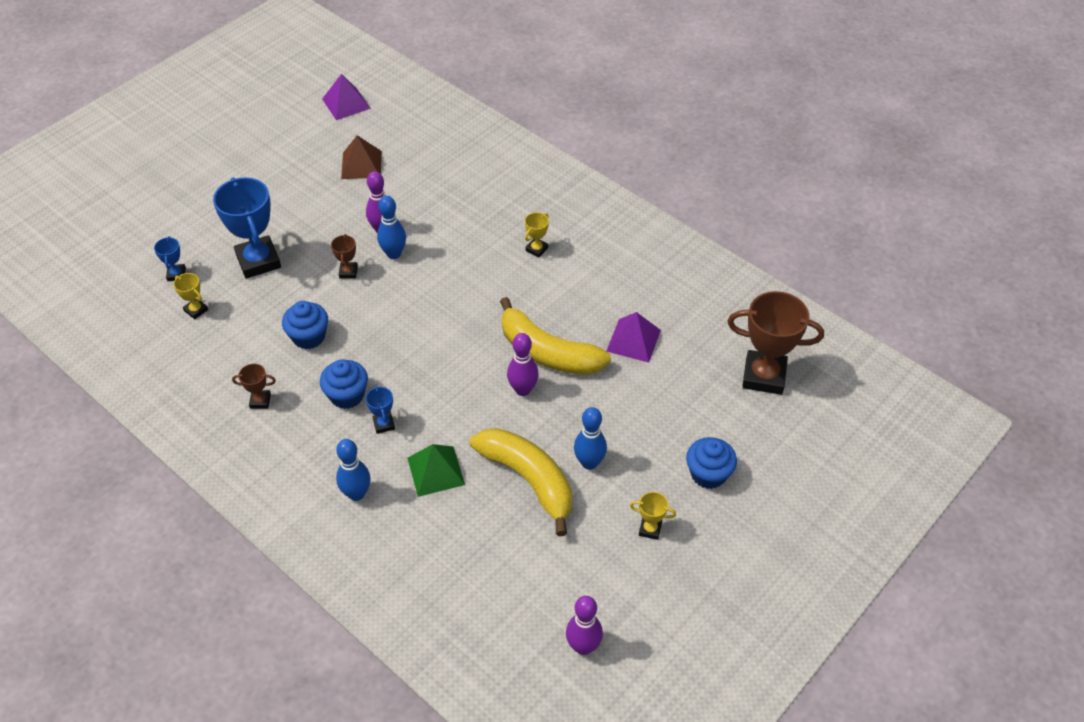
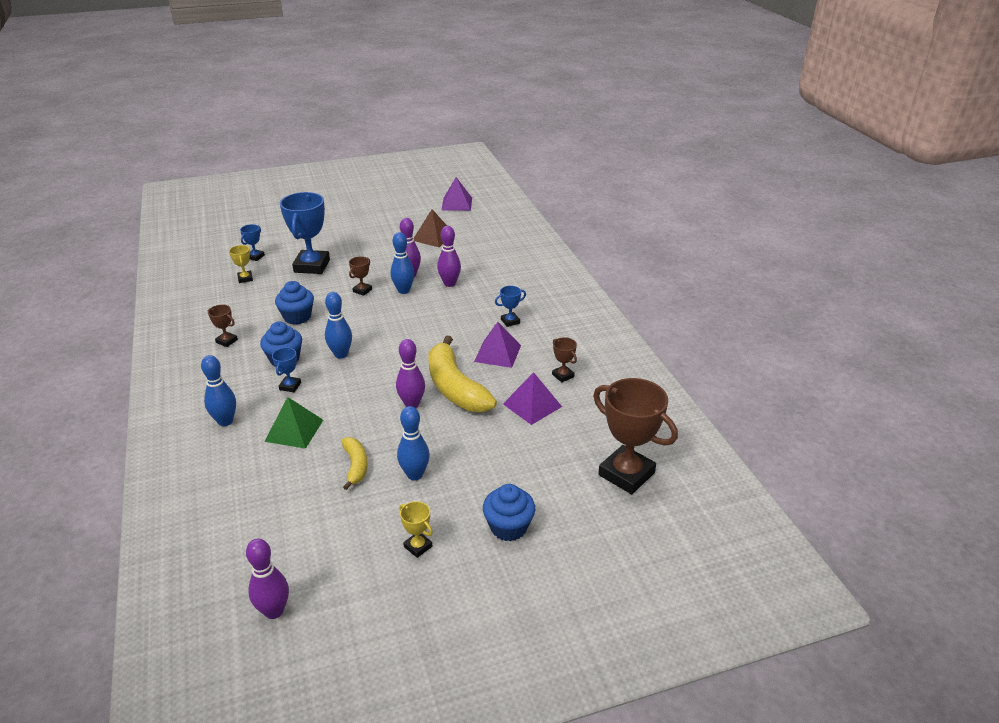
camera: 30 degrees right, 15 degrees down
(400, 363) = (341, 354): none -> blue bowling pin
(435, 224) = (449, 283): none -> purple bowling pin
(529, 480) = (355, 466): yellow banana -> yellow banana, size x0.52
(536, 249) = (510, 321): yellow trophy -> blue trophy
(555, 294) = (497, 353): none -> purple pyramid
(636, 294) = (563, 375): none -> brown trophy

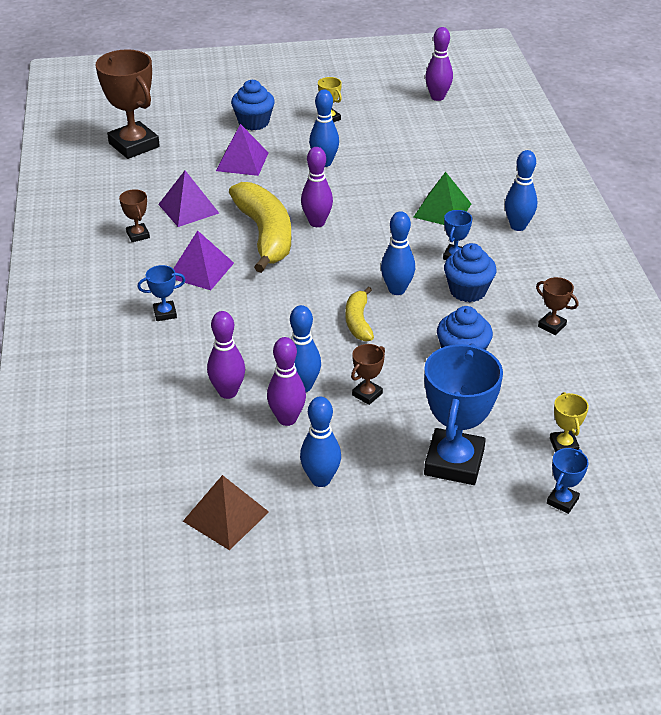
camera: 170 degrees left, 5 degrees up
(355, 466) = (378, 174): yellow banana -> yellow banana (358, 321)
(386, 253) = (320, 479): none -> blue bowling pin
(457, 204) = (144, 633): purple pyramid -> purple pyramid (242, 161)

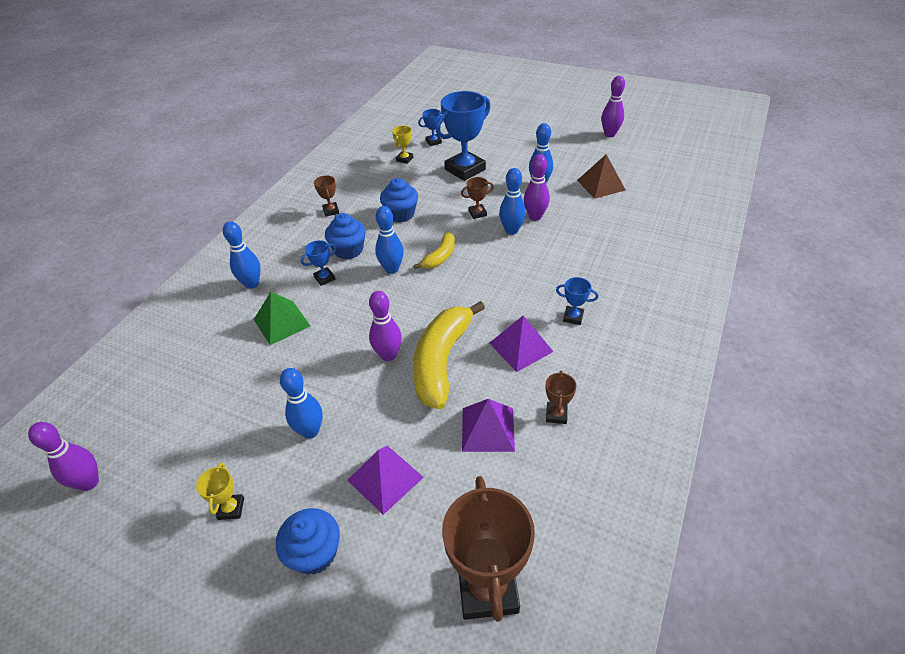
camera: 145 degrees left, 5 degrees up
(228, 392) = (561, 243): purple bowling pin -> purple bowling pin (609, 134)

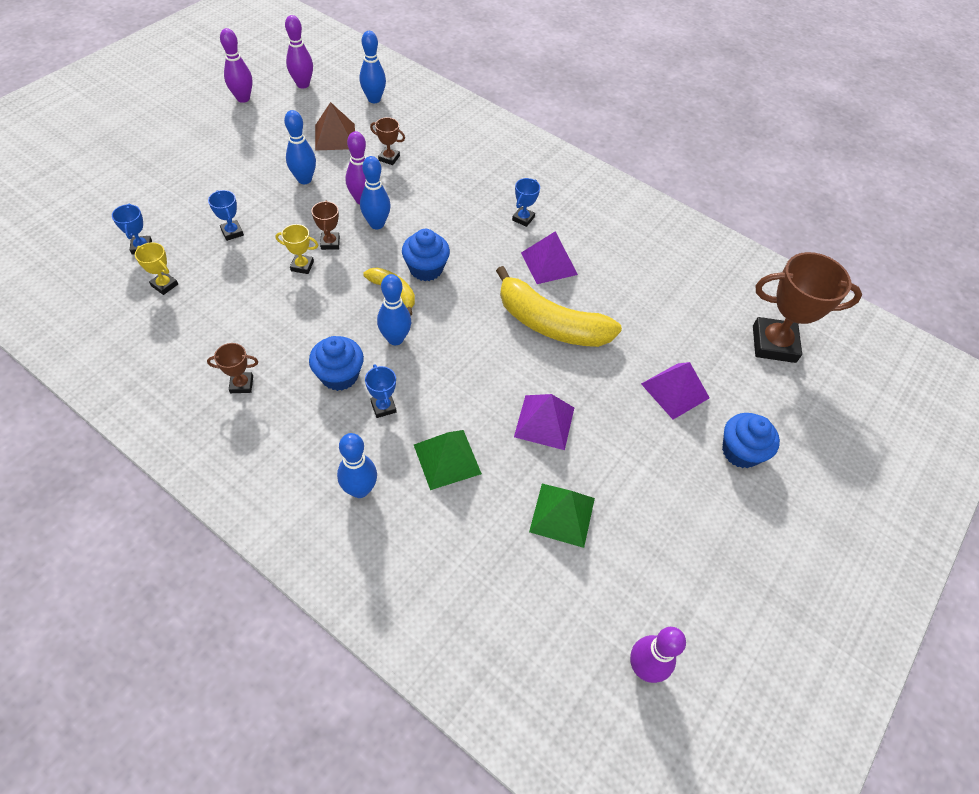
camera: 85 degrees left, 10 degrees up
(231, 508) = (691, 517): yellow trophy -> yellow trophy (302, 266)
(233, 404) = (562, 514): none -> green pyramid
(310, 431) = (613, 443): blue bowling pin -> blue bowling pin (374, 99)
(388, 355) = (530, 364): purple bowling pin -> purple bowling pin (303, 84)
(401, 214) = (292, 312): blue cupcake -> blue cupcake (426, 269)
(465, 169) = (232, 232): blue trophy -> blue trophy, size x0.46
(488, 429) = (636, 309): purple pyramid -> purple pyramid (544, 422)
(556, 414) = (630, 262): brown trophy -> brown trophy (389, 158)

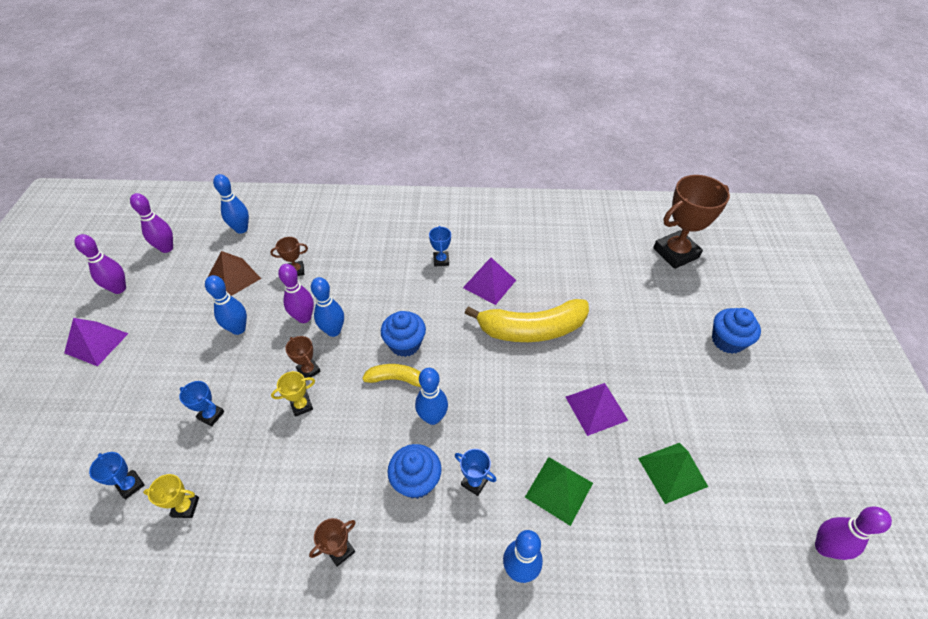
camera: 30 degrees left, 5 degrees down
(675, 391) = (652, 325): purple pyramid -> purple pyramid (96, 343)

